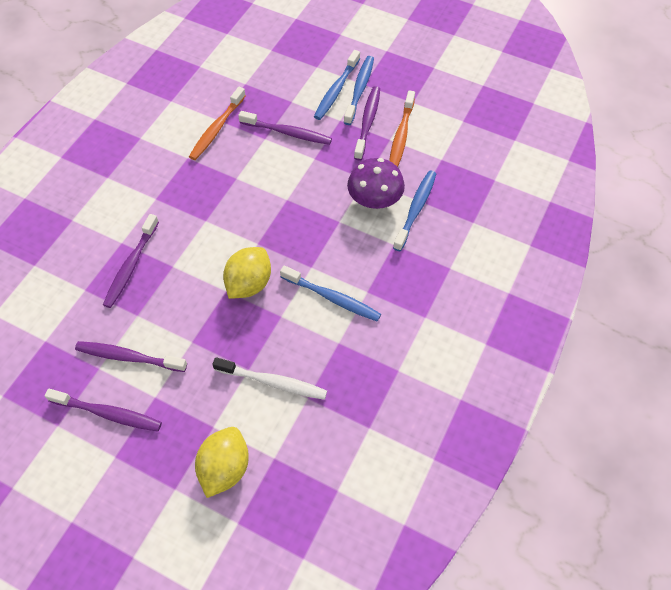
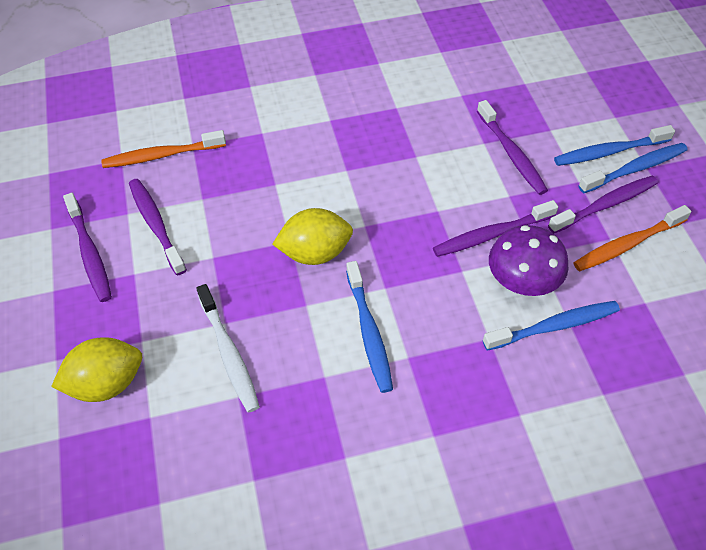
camera: 50 degrees right, 5 degrees down
(131, 266) = (246, 156): purple toothbrush -> purple toothbrush (491, 235)
(217, 129) = (451, 103): orange toothbrush -> orange toothbrush (162, 155)

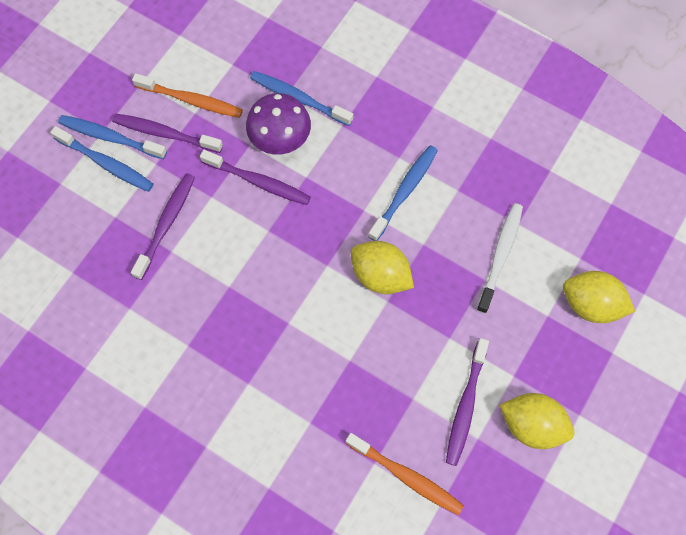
camera: 135 degrees left, 15 degrees up
(90, 253) = (531, 424): purple toothbrush -> yellow lemon

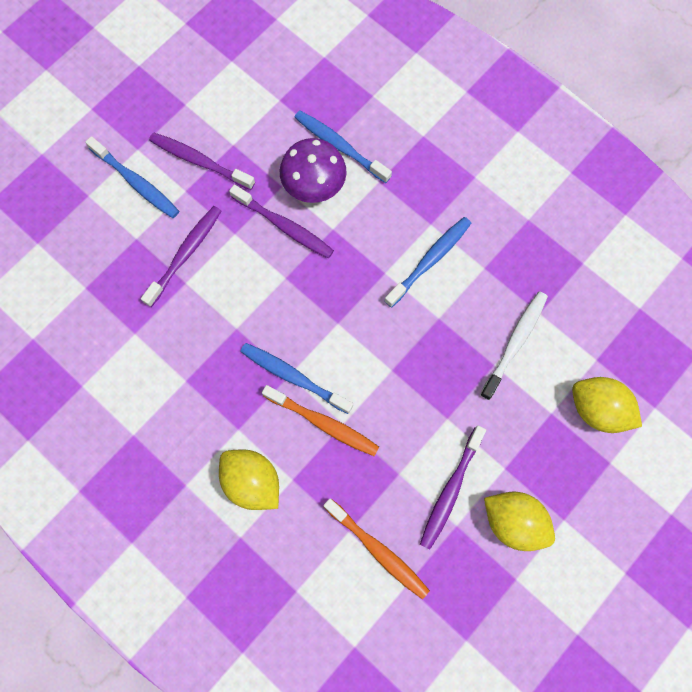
camera: 10 degrees right, 5 degrees up
(110, 137) = (145, 156): blue toothbrush -> blue toothbrush (293, 377)
(191, 100) = (232, 131): orange toothbrush -> orange toothbrush (323, 423)
(380, 275) = (389, 343): yellow lemon -> yellow lemon (252, 481)

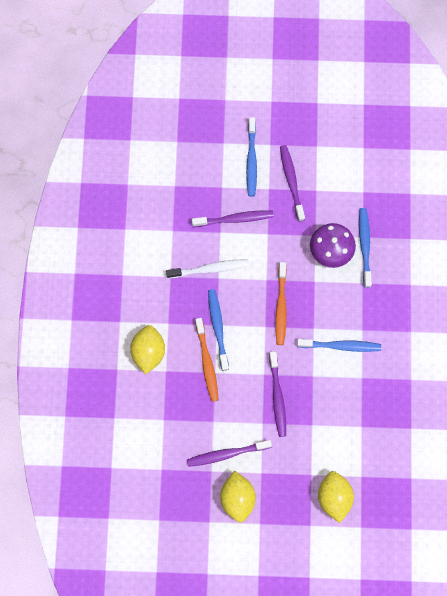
camera: 50 degrees right, 0 degrees up
(284, 226) = (294, 255): purple toothbrush -> purple toothbrush (277, 397)
(378, 550) = (166, 441): orange toothbrush -> orange toothbrush (281, 306)
(514, 343) = (333, 426): white toothbrush -> white toothbrush (209, 269)

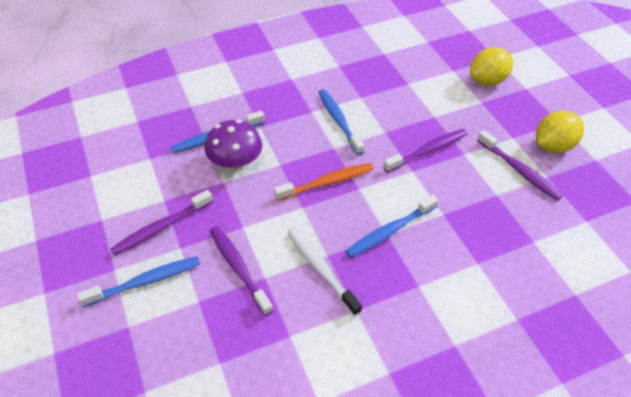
camera: 115 degrees left, 25 degrees down
(148, 352) = (469, 292): yellow lemon -> none
(207, 362) = (437, 226): orange toothbrush -> none

